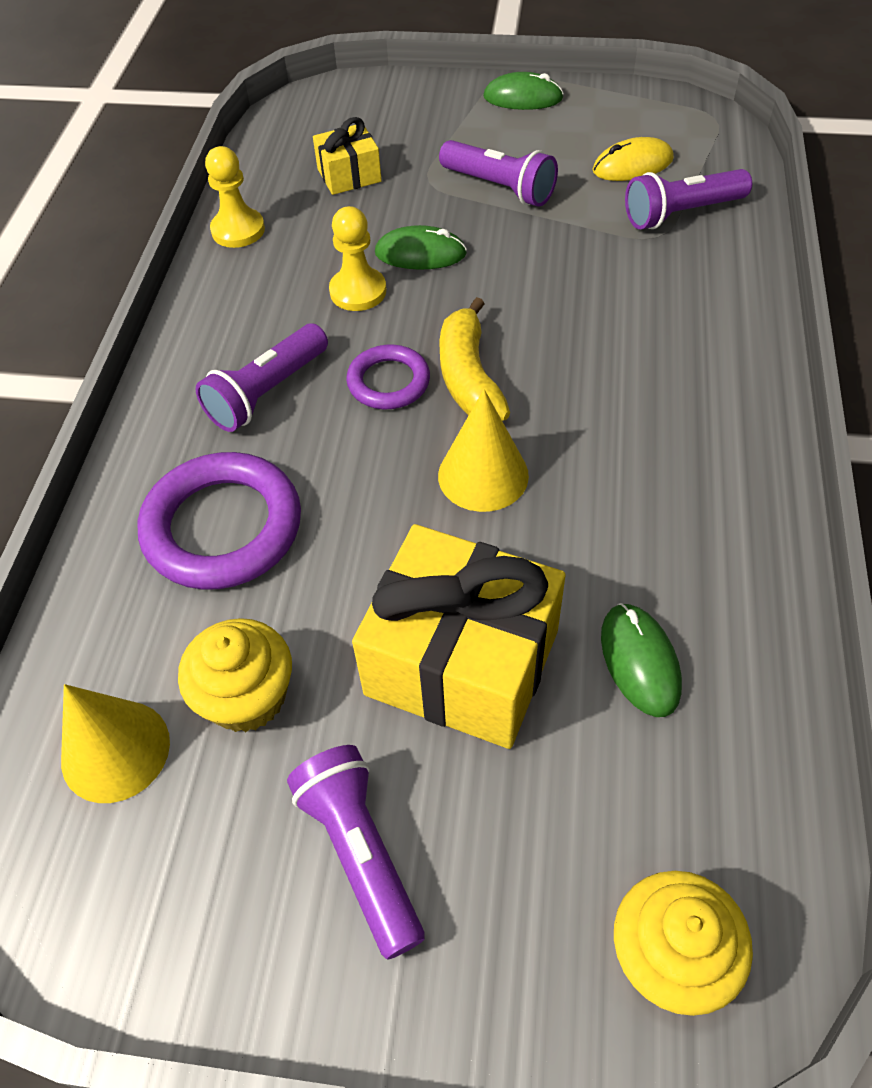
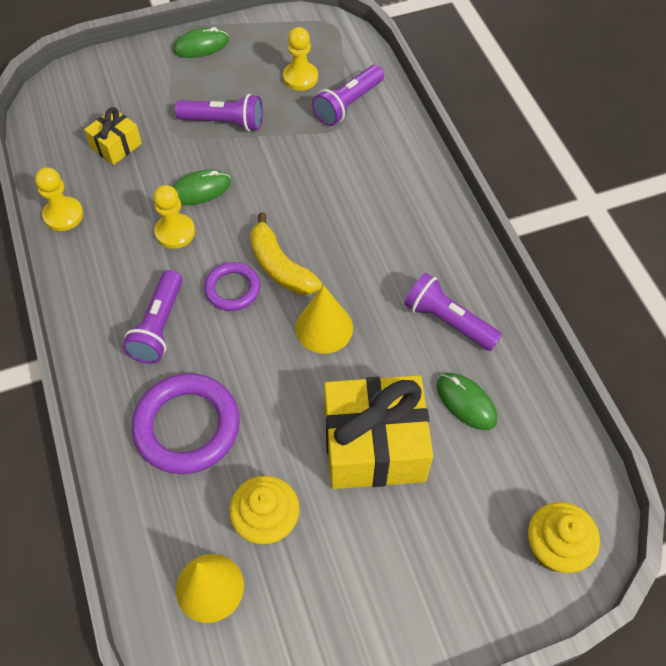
camera: 30 degrees left, 5 degrees up
(360, 853) = (379, 574): purple flashlight -> purple flashlight (448, 321)
(632, 165) = (300, 77): yellow mouse -> yellow pawn

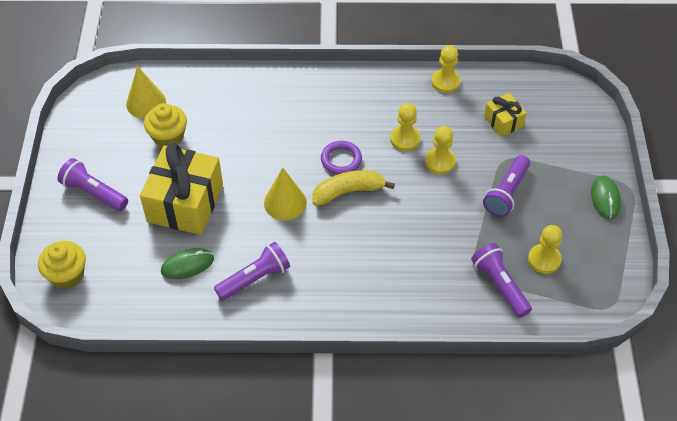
camera: 110 degrees right, 5 degrees down
(159, 326) = (328, 115): purple flashlight -> purple flashlight (94, 193)
(187, 426) = (249, 114): purple ring -> none
(200, 190) = (440, 162): green mouse -> yellow pawn

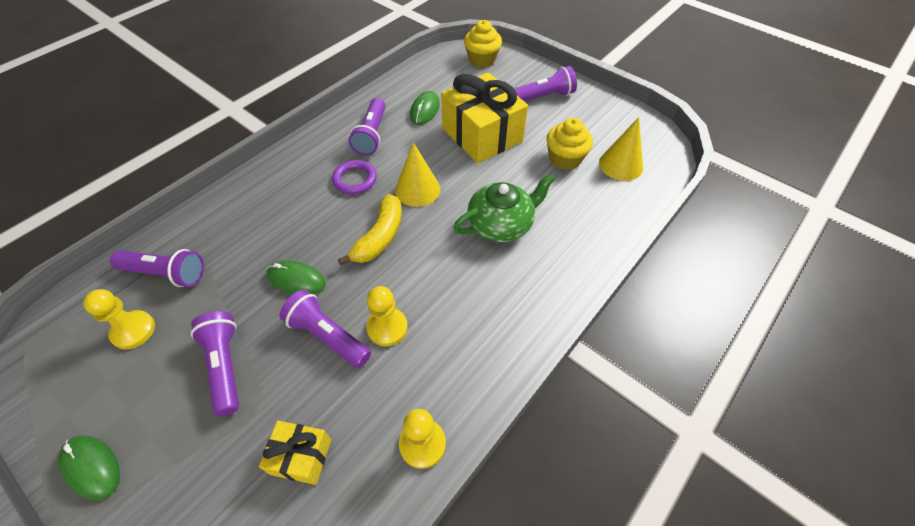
camera: 130 degrees right, 0 degrees up
(271, 135) = (501, 224): none -> green teapot
(341, 160) = (419, 256): purple ring -> purple ring (355, 179)
(425, 209) = (296, 279): none -> green mouse
(440, 162) = (327, 336): yellow pawn -> purple flashlight

